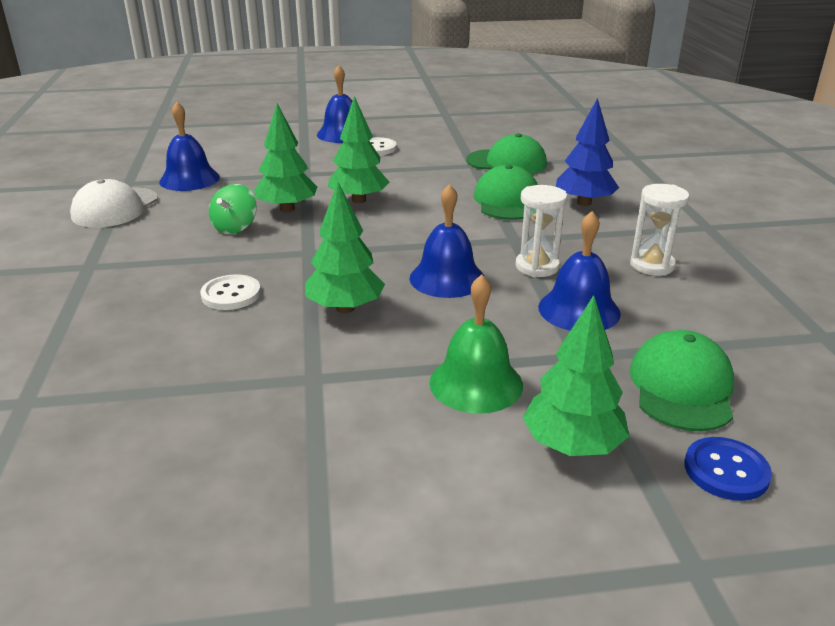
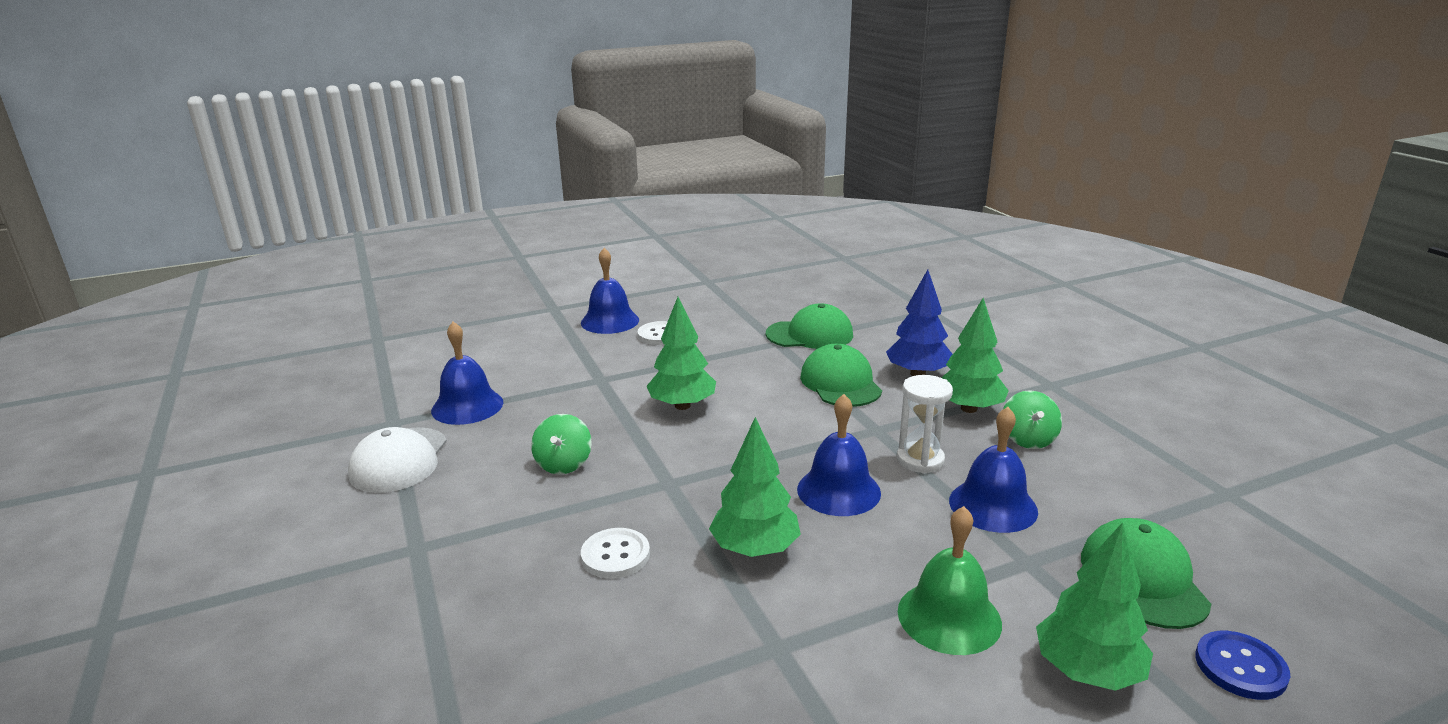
camera: 15 degrees left, 5 degrees down
(287, 209) = (609, 429): green tree -> green tree (969, 408)
(652, 265) = (1028, 439): white hourglass -> green spinning top

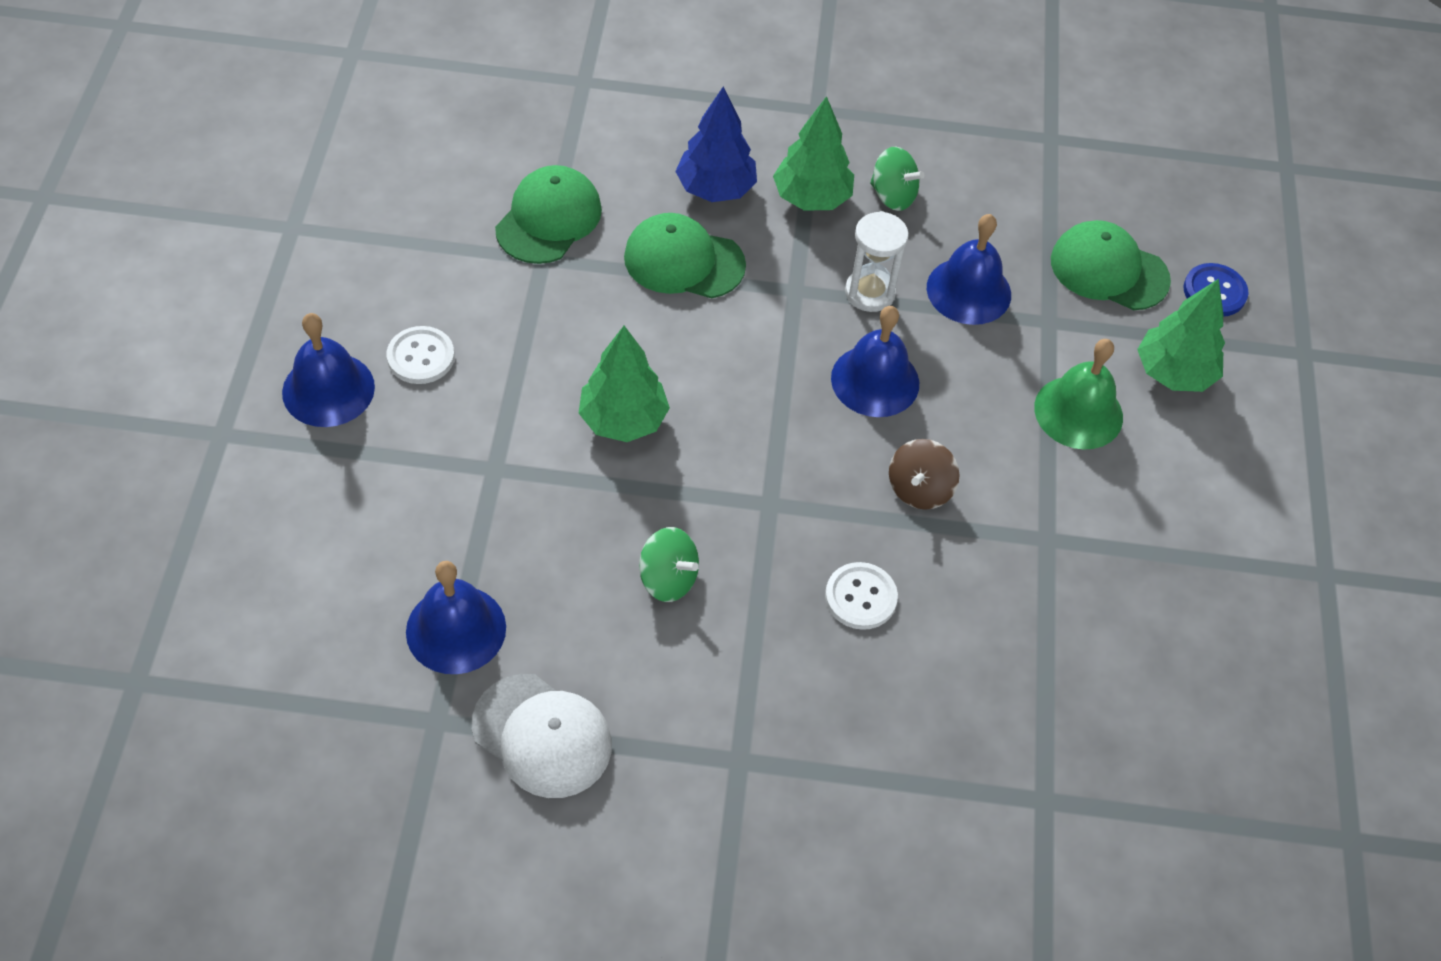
camera: 65 degrees left, 30 degrees up
(755, 549) = (919, 489): green tree -> brown spinning top

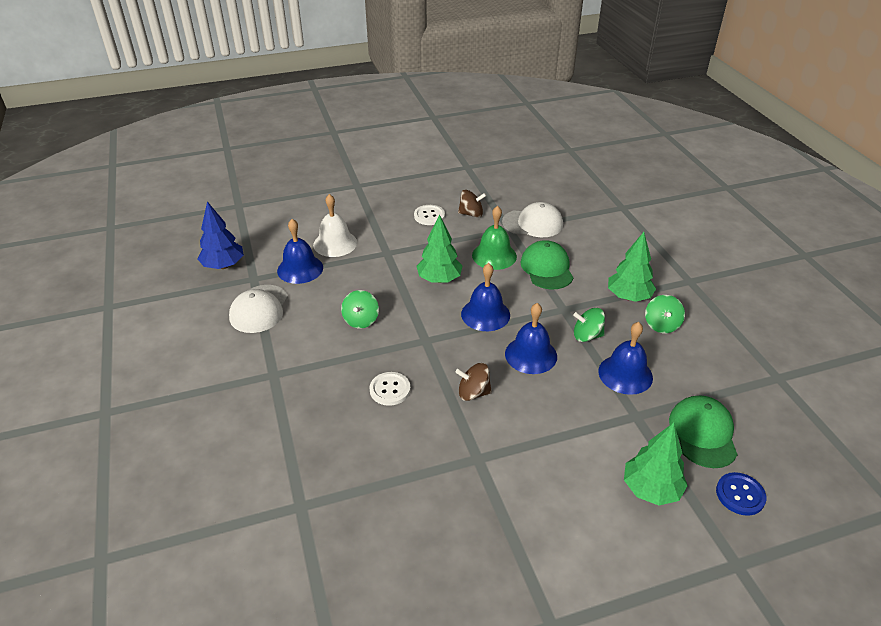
camera: 70 degrees right, 15 degrees down
(328, 389) = (395, 200): blue bell -> blue bell (485, 314)
(408, 542) = (335, 243): none -> white bell
(459, 291) = (471, 214): none -> brown spinning top
(549, 219) = (533, 223): green cap -> white cap
(716, 189) = (601, 264): blue tree -> blue tree (223, 266)
(870, 292) = (587, 336): white hourglass -> green spinning top
(1078, 412) = (580, 448): green bell -> green bell (494, 255)

